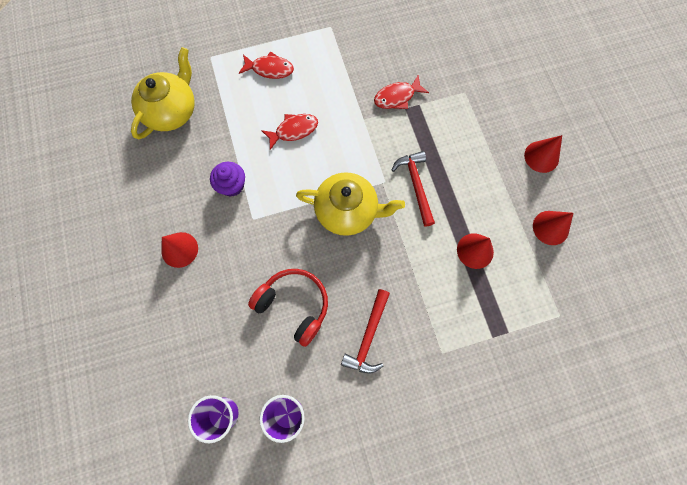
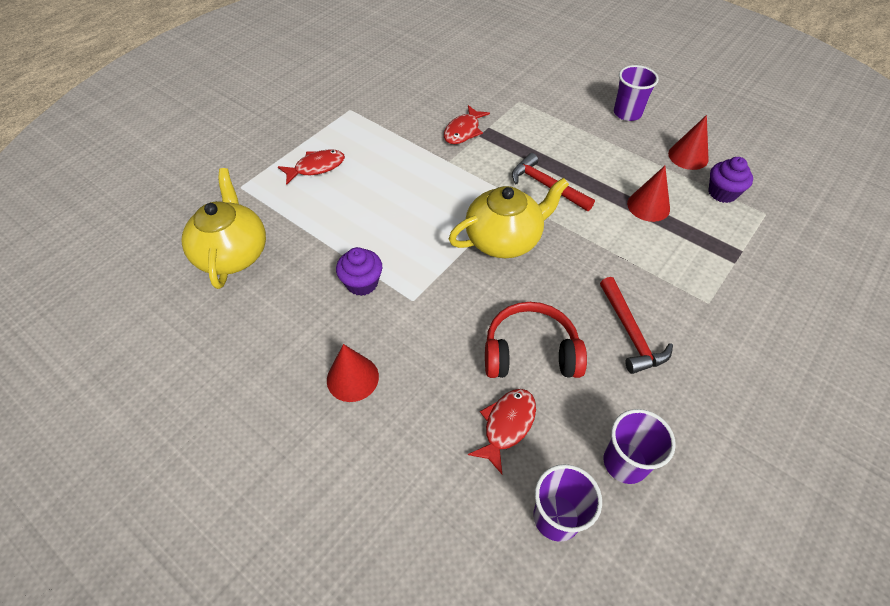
camera: 35 degrees left, 20 degrees down
(293, 130) = (387, 203): red fish -> red fish (506, 425)
(541, 156) = (627, 113): red cone -> purple cup
(544, 276) = (722, 193): none -> purple cupcake

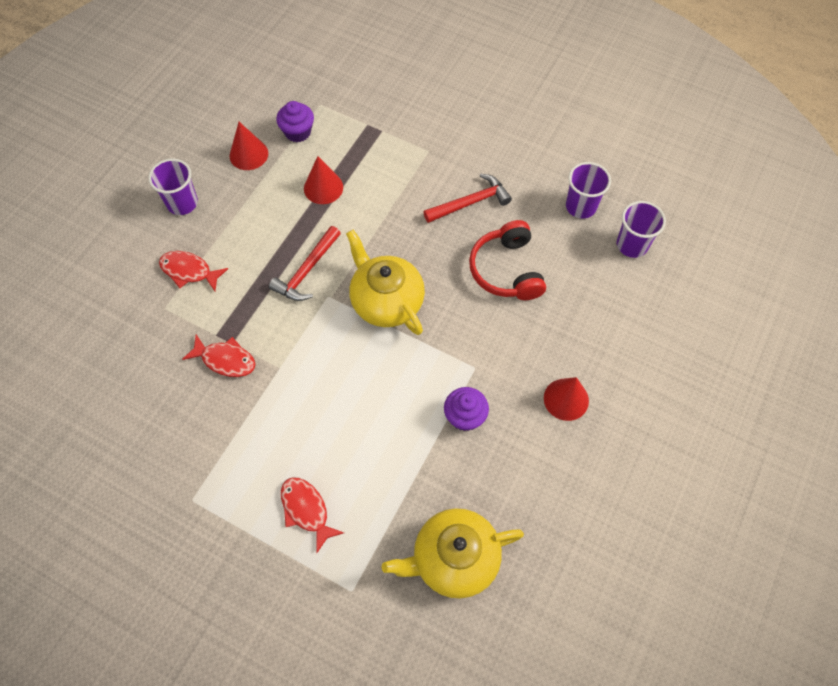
camera: 100 degrees left, 10 degrees up
(506, 425) = (575, 280): red fish -> red fish (189, 271)

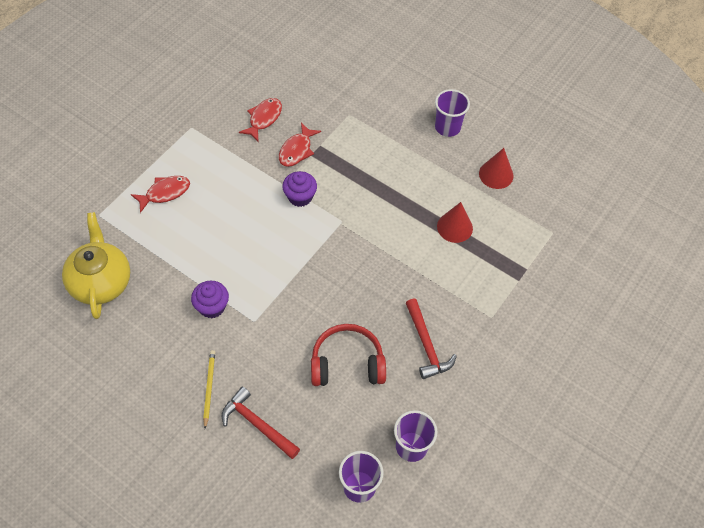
camera: 95 degrees right, 5 degrees down
(189, 271) = (380, 130): red fish -> red fish (264, 119)
(298, 132) = (519, 212): purple cupcake -> purple cupcake (300, 197)
(307, 271) = (369, 208): red hammer -> red hammer (257, 424)
(386, 301) = (330, 263): yellow teapot -> none
(566, 399) = (209, 388): red cone -> yellow pencil

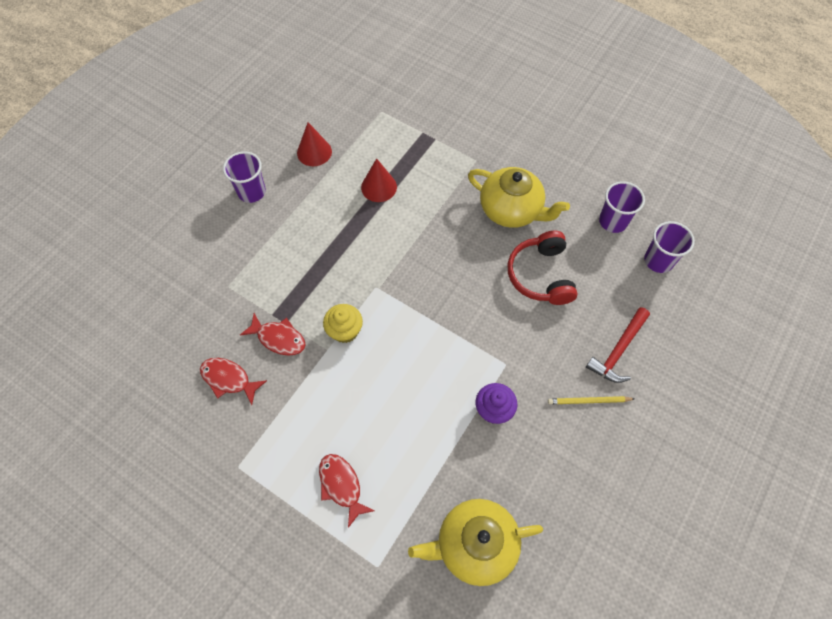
camera: 90 degrees left, 5 degrees up
(300, 197) = (345, 330): purple cupcake -> yellow cupcake
(426, 345) = (511, 210): red hammer -> yellow teapot

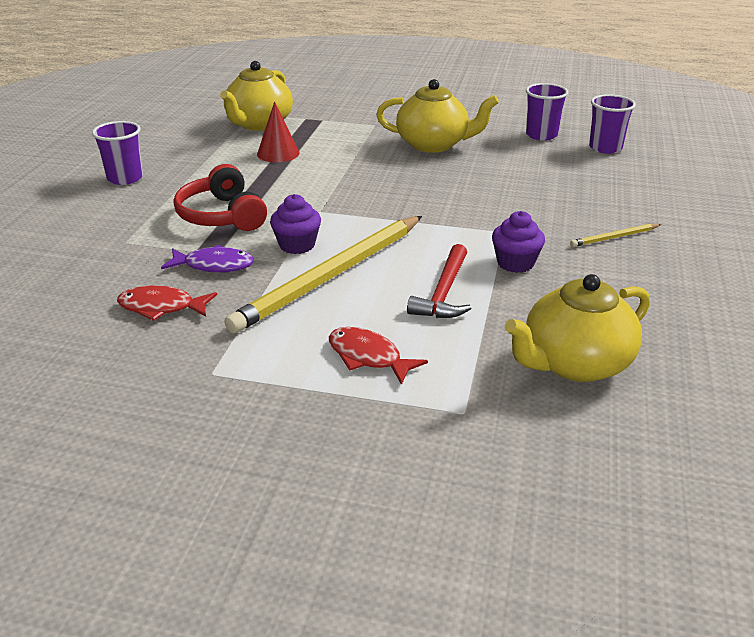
camera: 20 degrees left, 30 degrees down
(278, 338) = (214, 265): red fish -> purple fish
(314, 152) = (189, 145): red cone -> none
(345, 330) = (297, 245): yellow cupcake -> purple cupcake
(354, 380) = (332, 276): none -> yellow pencil
(380, 131) = (258, 124): none -> yellow teapot
(541, 275) = (496, 174): red headphones -> red headphones (222, 216)
(618, 350) = (615, 202): red hammer -> red hammer (444, 293)

